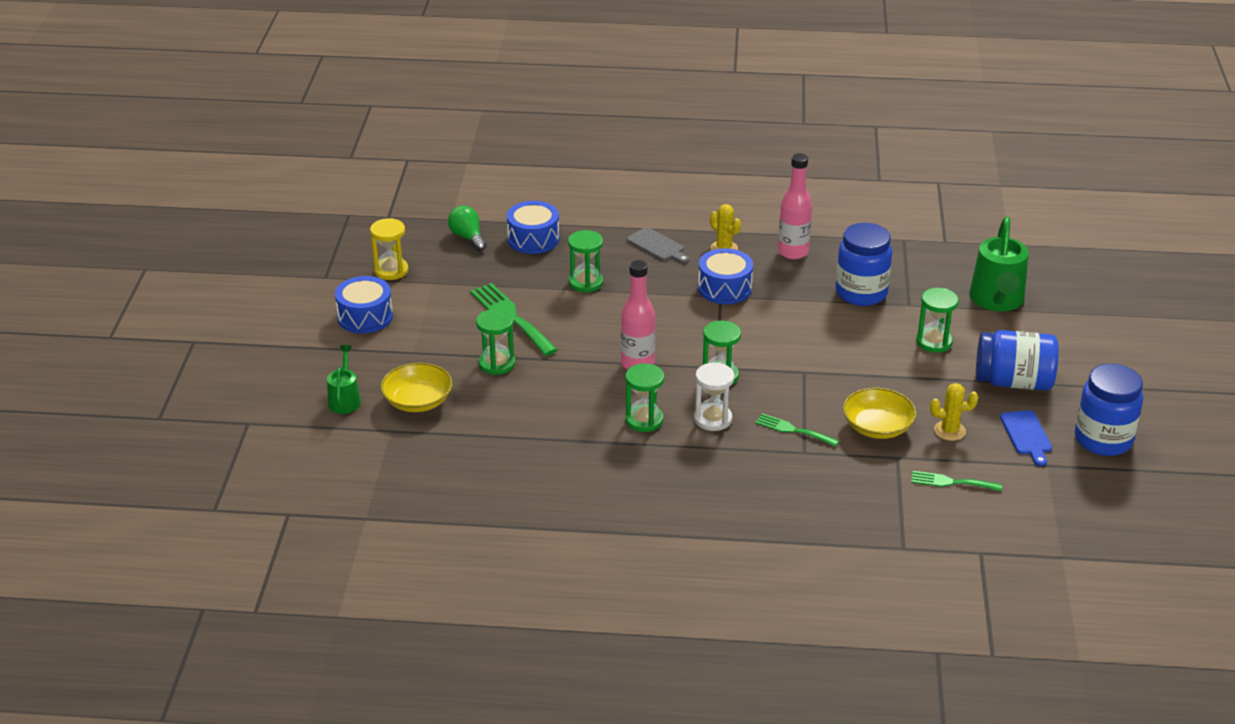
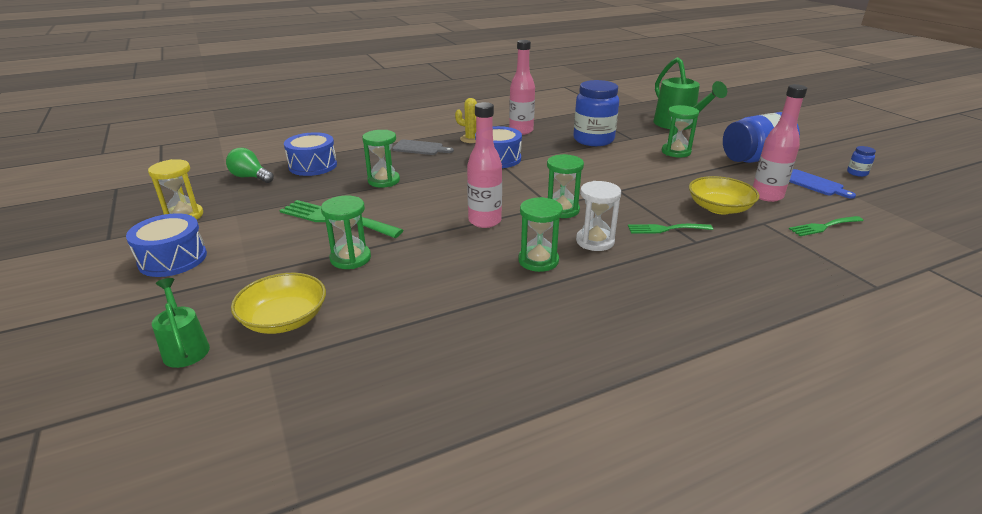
camera: 30 degrees left, 5 degrees down
(949, 431) = (767, 196): yellow cactus -> pink bottle
(1103, 440) = (857, 173): blue jar -> blue jar, size x0.41

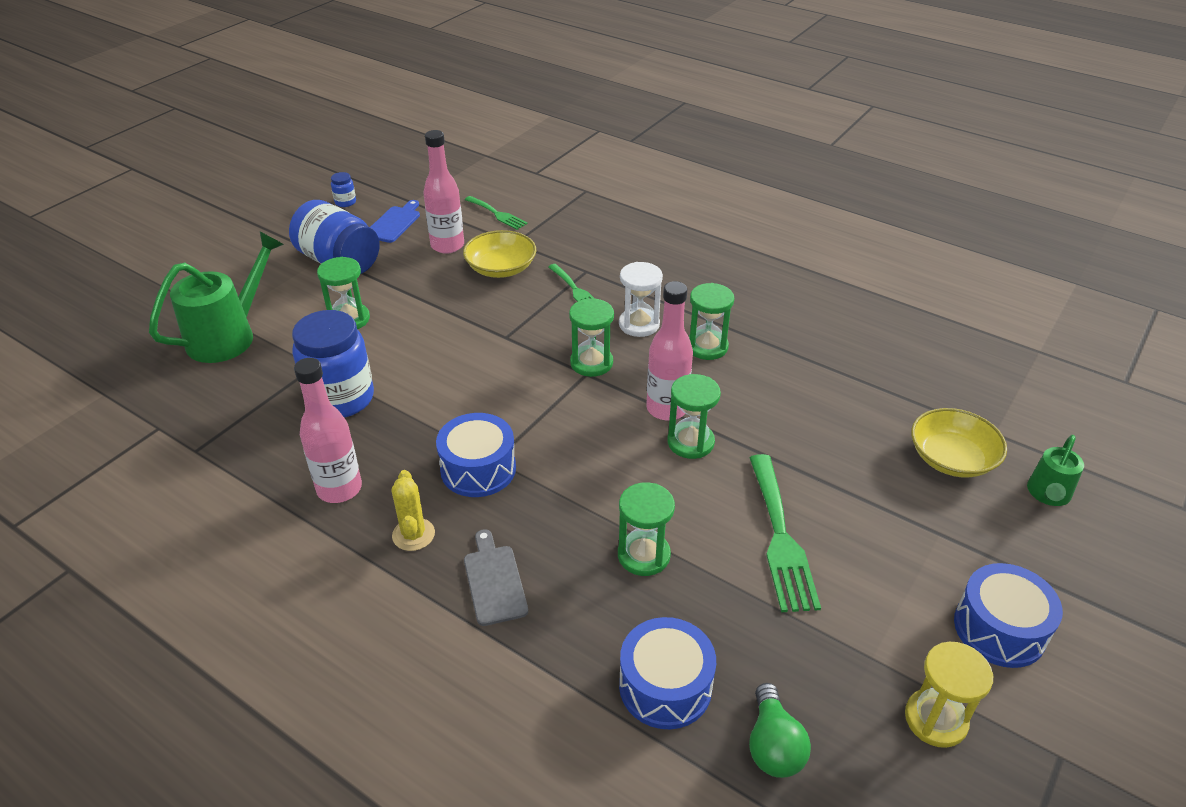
camera: 120 degrees left, 10 degrees up
(350, 258) = (833, 472): green hourglass -> green hourglass (690, 442)

